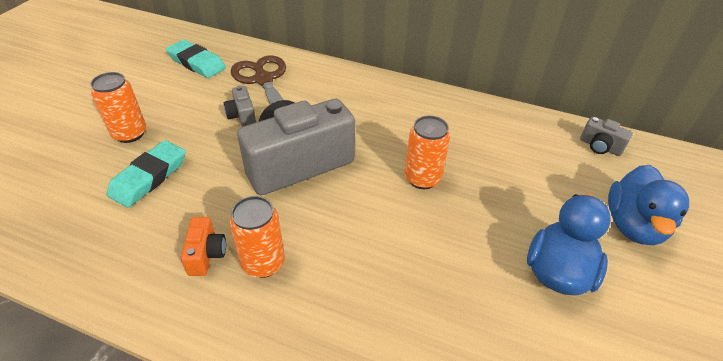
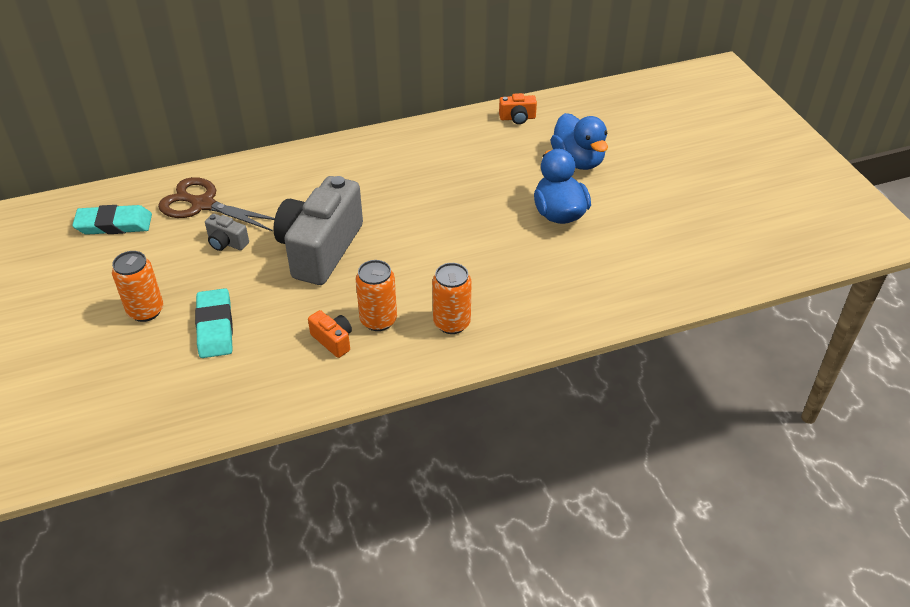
camera: 40 degrees left, 0 degrees up
(422, 178) = (423, 207): orange can -> orange can (452, 323)
(600, 146) = (517, 118): grey camera -> orange camera

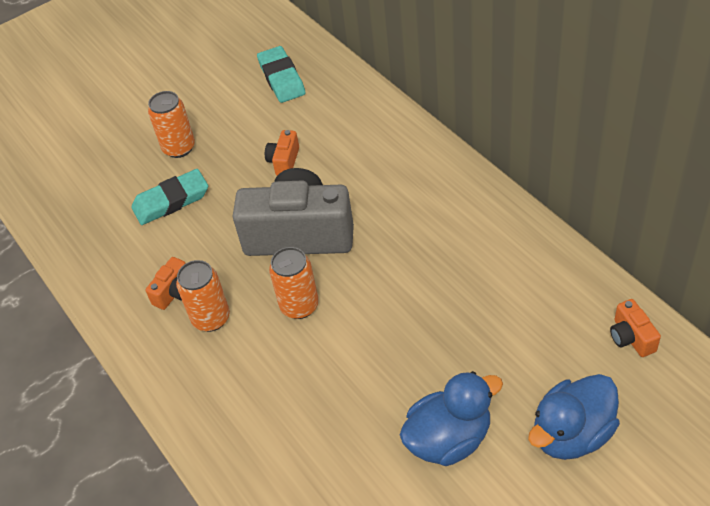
camera: 80 degrees right, 5 degrees up
(202, 204) = (332, 122): brown scissors -> none
(227, 243) = (284, 161): grey camera -> orange camera
(452, 323) = (223, 383): orange can -> orange can (299, 306)

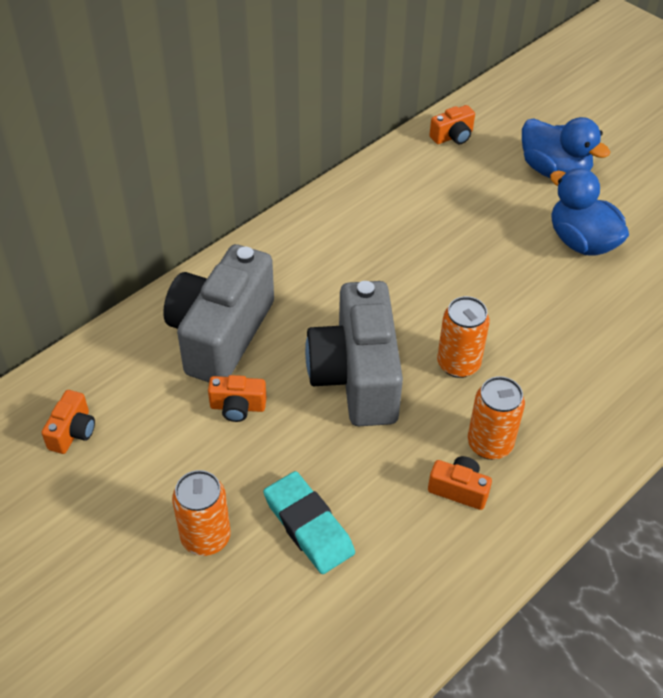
camera: 105 degrees left, 0 degrees up
(281, 78) = (73, 432): turquoise eraser -> orange camera
(358, 150) = (221, 334): none -> grey camera

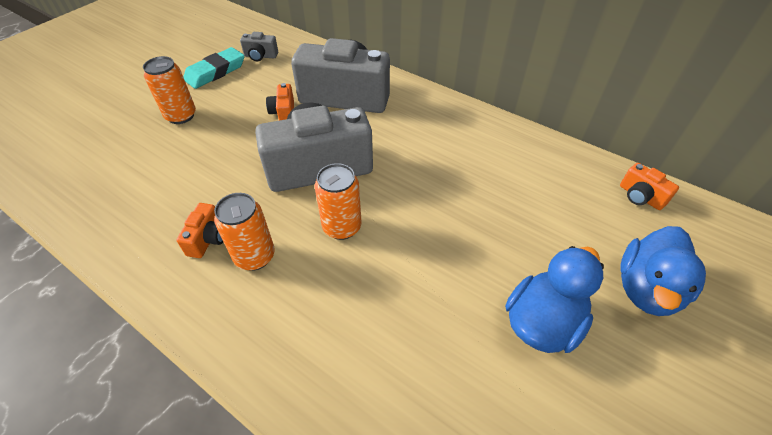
camera: 80 degrees right, 0 degrees up
(73, 432) = (260, 56): orange camera -> grey camera
(308, 526) = (184, 159): turquoise eraser -> turquoise eraser (215, 72)

